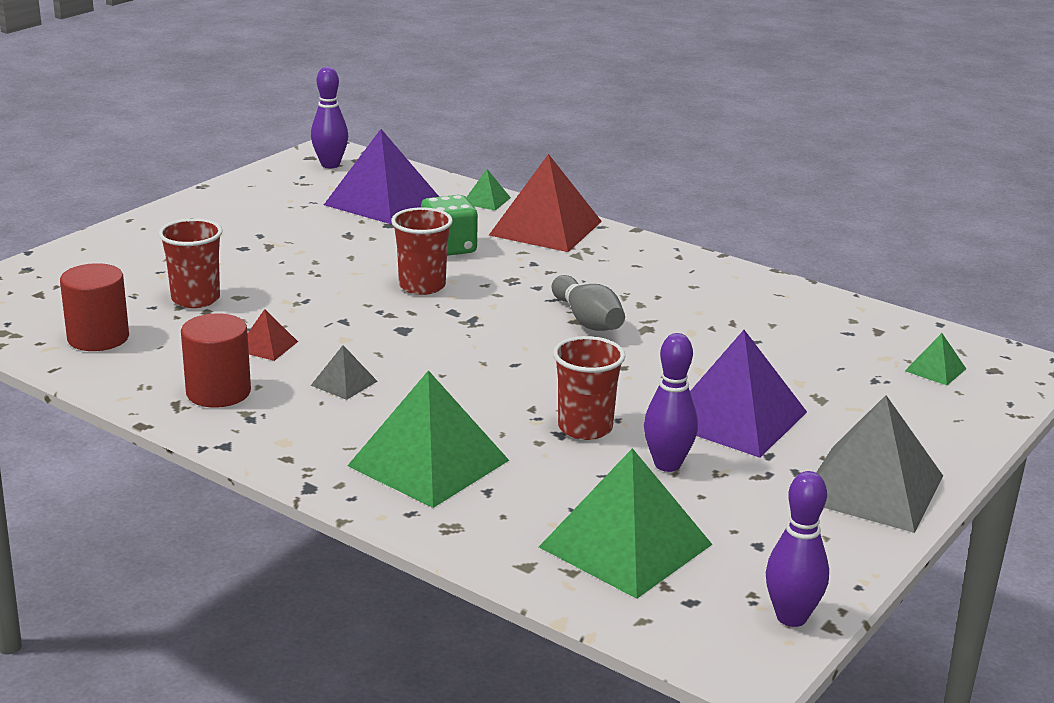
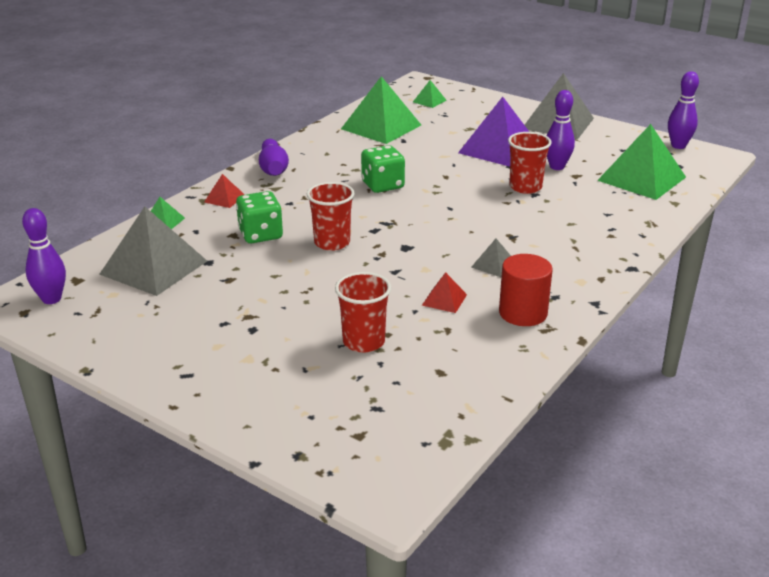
camera: 90 degrees left, 5 degrees up
(98, 338) = (446, 383): red cylinder -> none
(382, 201) = (153, 267): purple pyramid -> grey pyramid
(428, 463) = (585, 231): green pyramid -> green pyramid (381, 127)
(546, 228) = (224, 198): red pyramid -> red pyramid, size x0.45
(587, 320) = (382, 185): grey bowling pin -> green dice
(635, 253) = (273, 169): none -> purple bowling pin

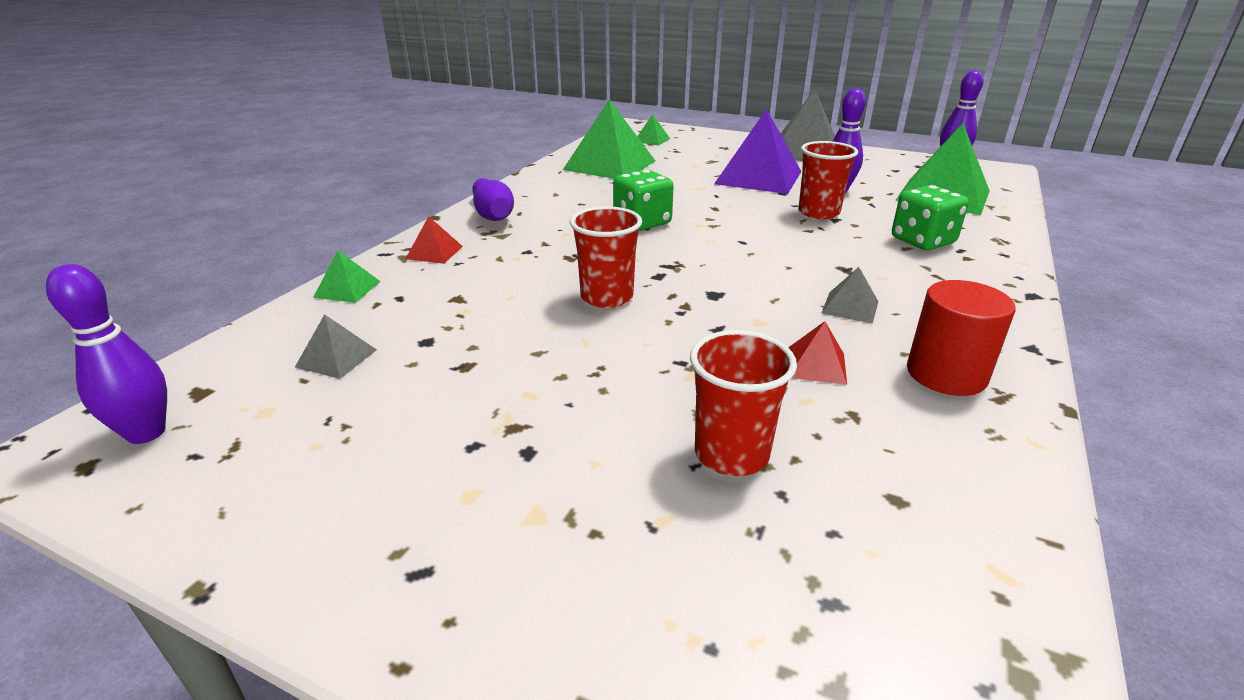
camera: 10 degrees left, 0 degrees up
(153, 267) = (336, 358): grey pyramid -> grey pyramid, size x0.45
(260, 234) = (498, 294): green dice -> green dice (922, 241)

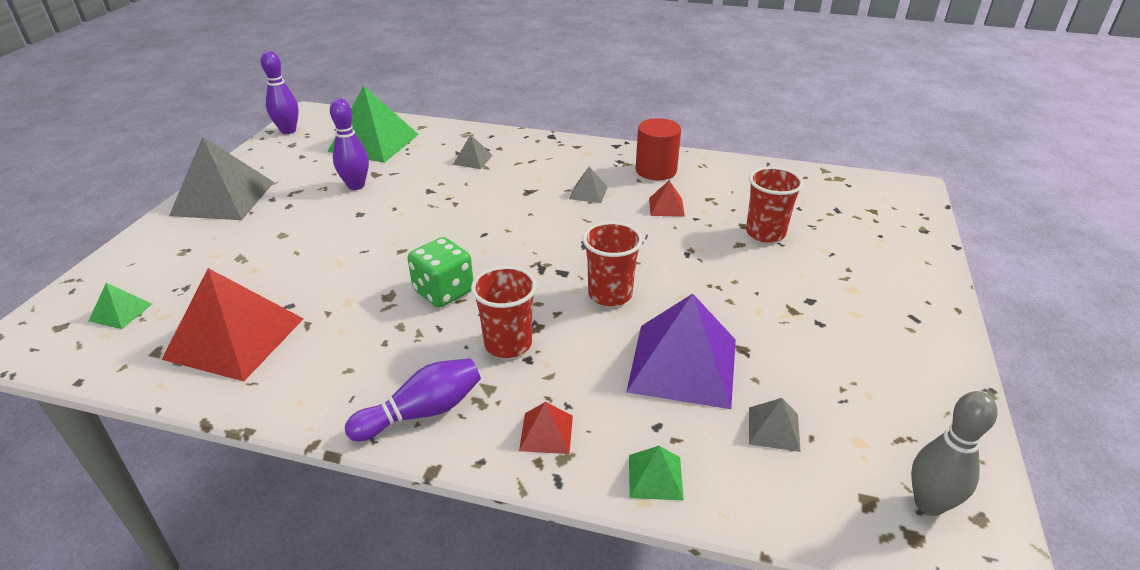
camera: 100 degrees left, 5 degrees up
(146, 433) = (929, 504): purple bowling pin -> grey bowling pin
(610, 165) = (234, 338): green pyramid -> red pyramid
(758, 177) = (310, 226): purple pyramid -> purple pyramid (683, 364)
(818, 212) = (414, 197): red cup -> red cup (508, 344)
(922, 241) = (472, 159): green dice -> grey pyramid

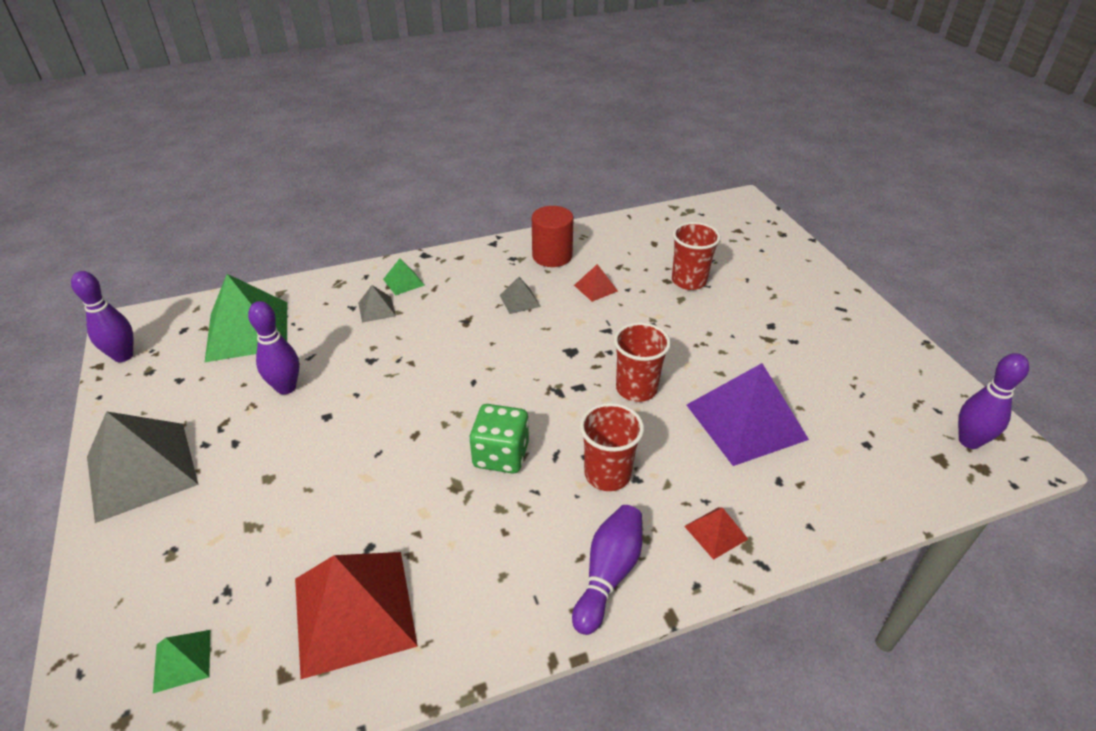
camera: 35 degrees left, 5 degrees up
(655, 477) = (817, 520): green pyramid -> green pyramid (404, 282)
(774, 429) = (846, 439): grey pyramid -> none
(929, 504) = (969, 441): grey bowling pin -> purple bowling pin

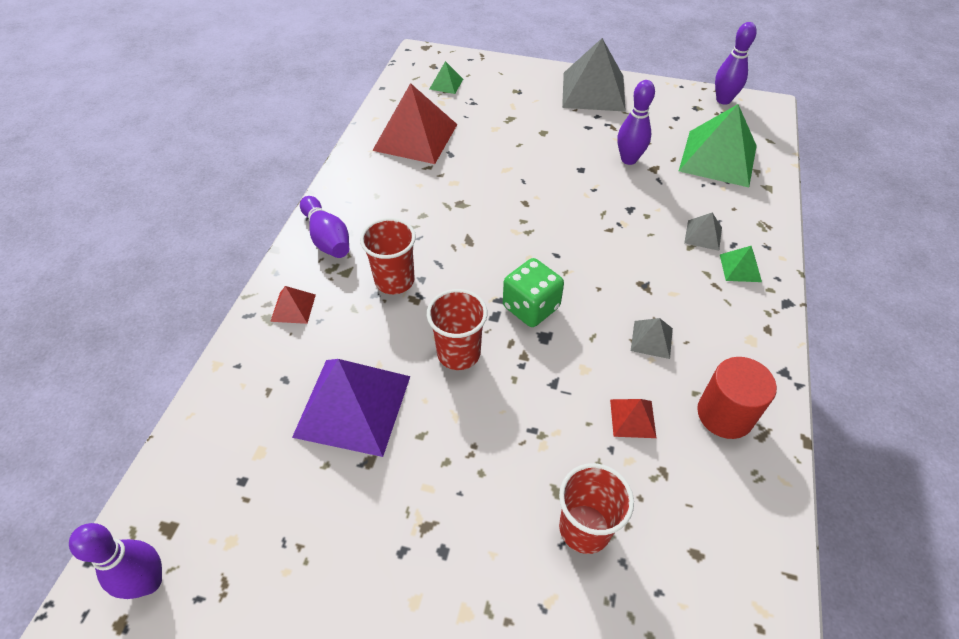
camera: 125 degrees right, 10 degrees up
(501, 455) = (465, 235): green dice -> green dice (531, 307)

